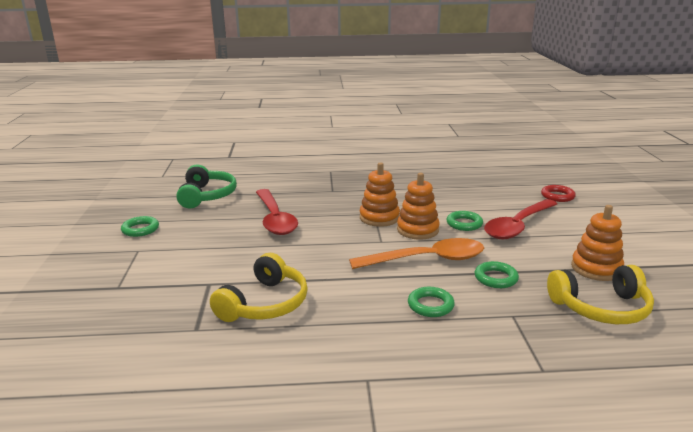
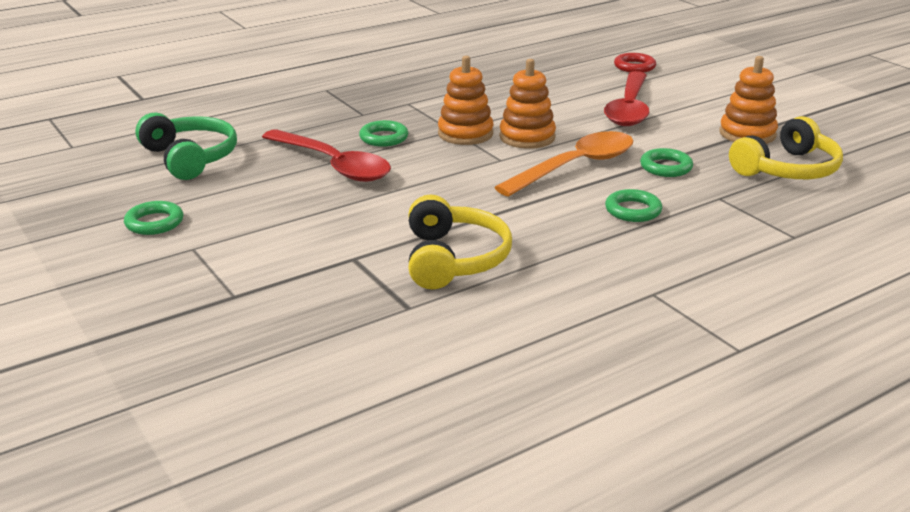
camera: 30 degrees left, 5 degrees up
(464, 224) = (570, 119): green ring -> green ring (384, 138)

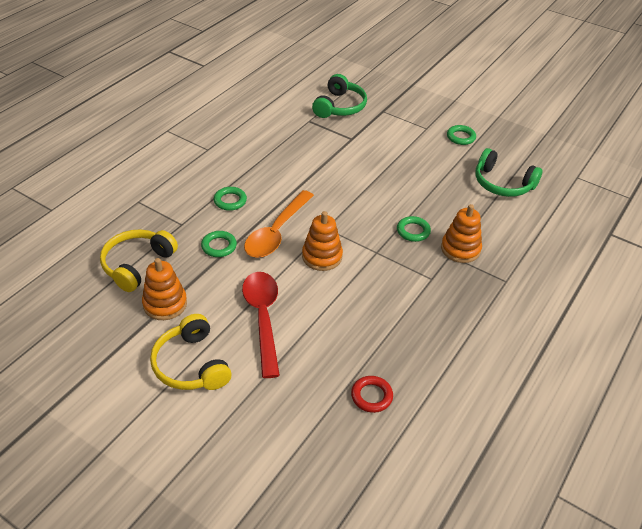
camera: 155 degrees right, 15 degrees up
(315, 324) = (339, 106): none -> green headphones
(333, 165) = (419, 197): red spoon -> none
(453, 259) = (306, 148): yellow headphones -> yellow headphones (191, 364)
(465, 134) = (365, 250): orange stacking toy -> orange stacking toy (460, 249)
(634, 67) = (279, 404): red ring -> red ring (371, 396)

